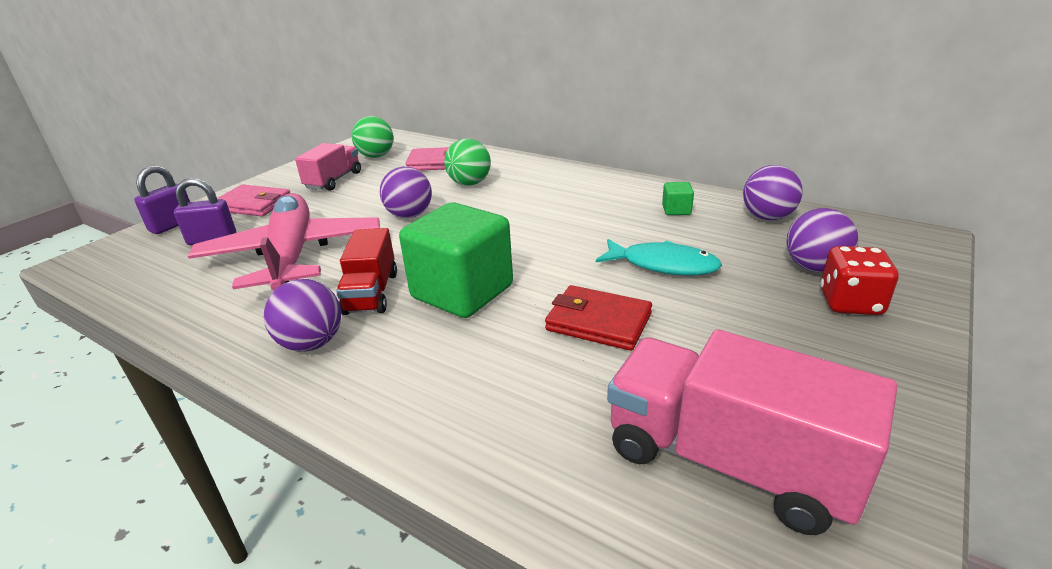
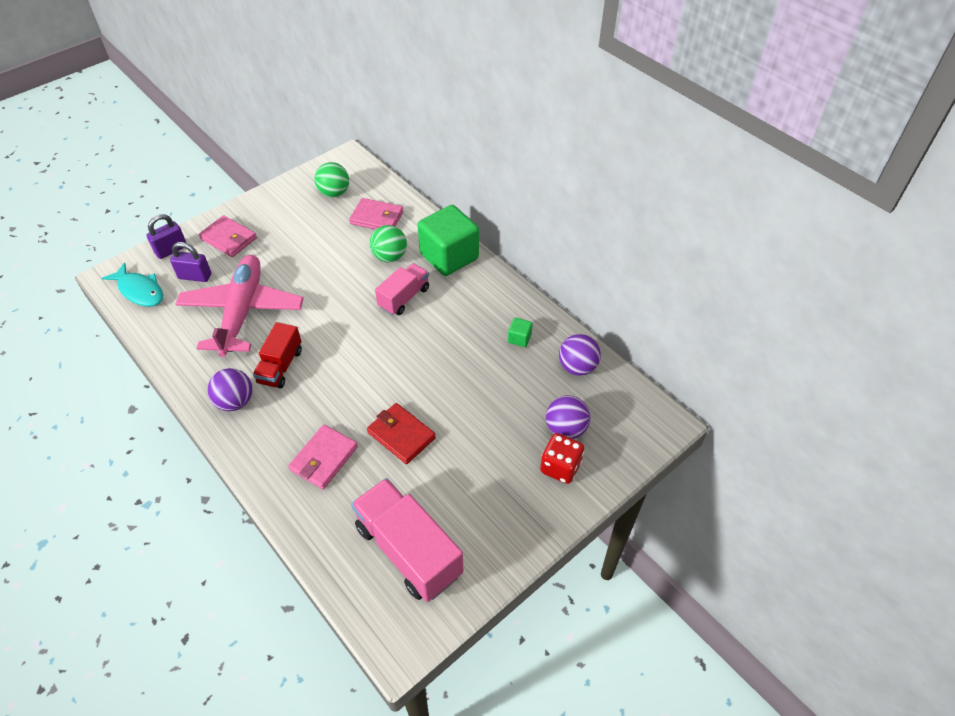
camera: 15 degrees right, 20 degrees up
(333, 180) = (292, 221): pink truck -> pink truck (404, 298)
(409, 215) = (331, 286): purple ball -> none
(462, 292) = (334, 382): green cube -> green cube (449, 256)
(494, 375) = (324, 458): none -> pink wallet
(663, 265) = (471, 396): turquoise fish -> turquoise fish (140, 291)

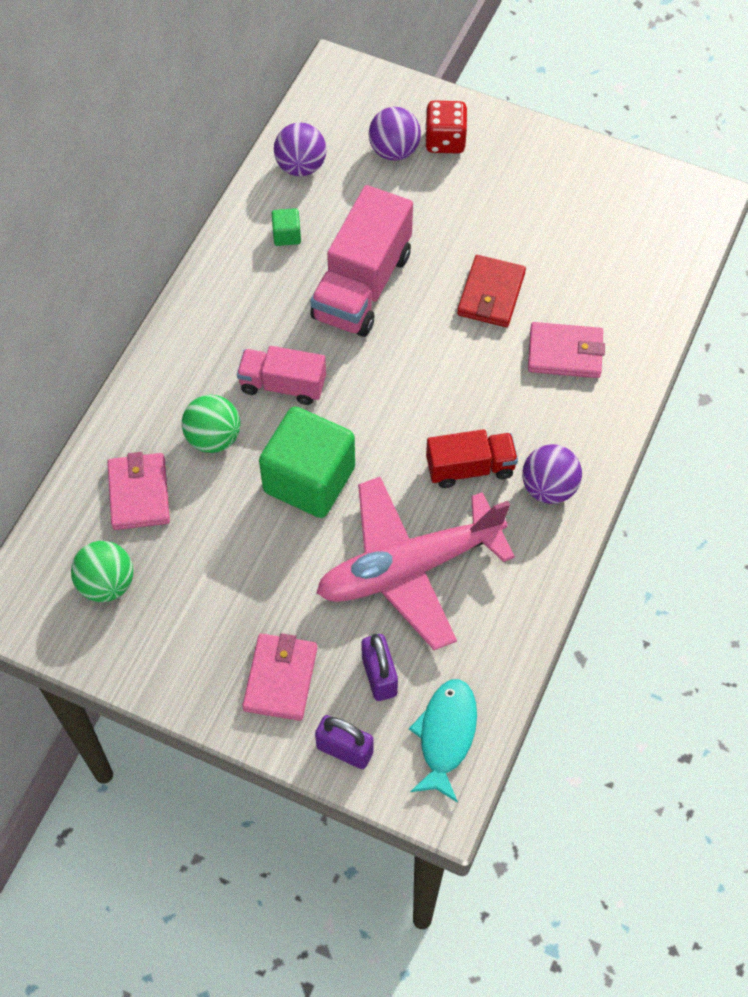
camera: 115 degrees left, 10 degrees up
(408, 550) = (616, 229): pink truck -> pink truck (362, 285)
(449, 256) = (179, 366): green cube -> green cube (309, 480)

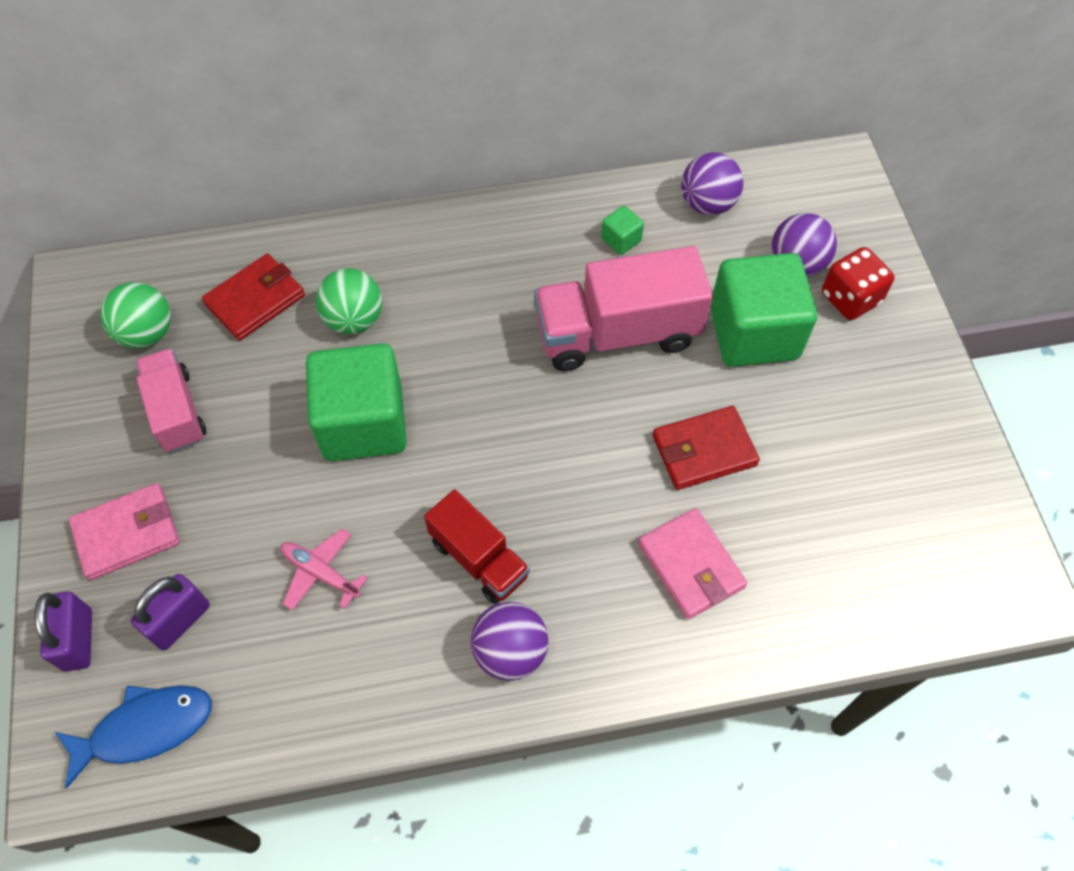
camera: 55 degrees right, 0 degrees up
(139, 494) = (255, 300): pink wallet -> red wallet
(283, 385) = (452, 338): pink truck -> pink truck (176, 411)
(408, 568) = (320, 573): pink plane -> pink plane, size x0.40
(426, 210) = (753, 333): none -> green cube
(446, 735) = (145, 728): turquoise fish -> blue fish

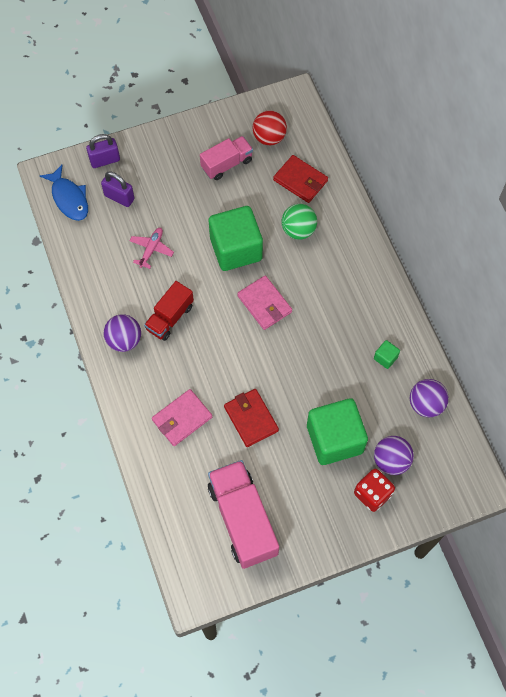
camera: 80 degrees right, 5 degrees up
(127, 533) = (158, 163): pink wallet -> pink wallet (264, 304)
(147, 333) = (269, 137): green ball -> red ball
(617, 333) = (318, 364): pink truck -> pink truck (243, 519)

